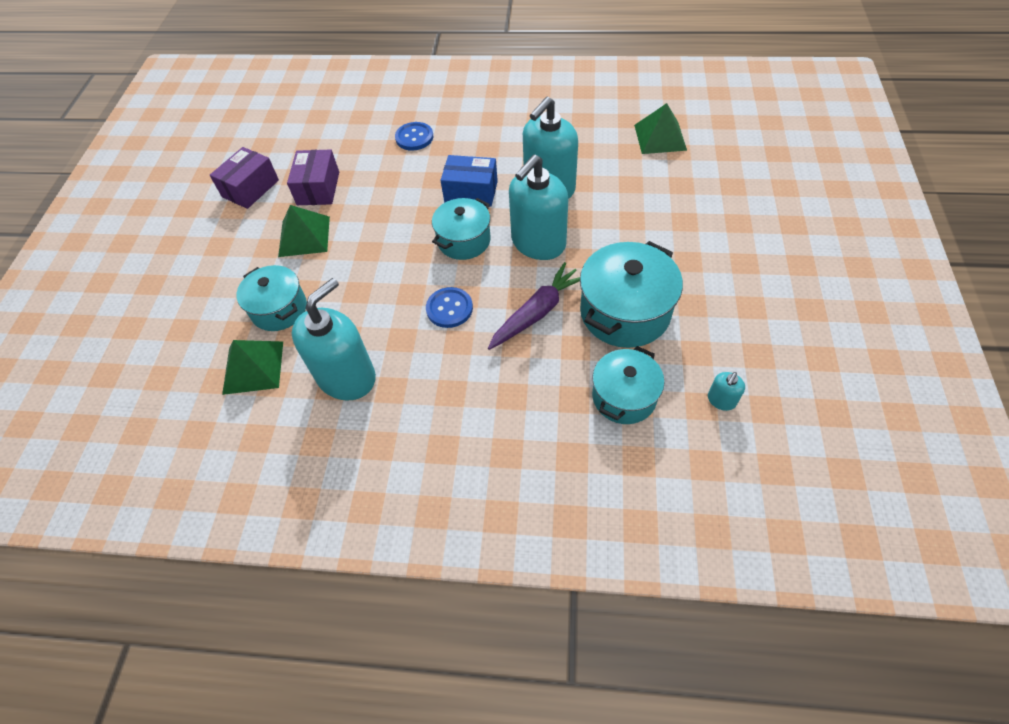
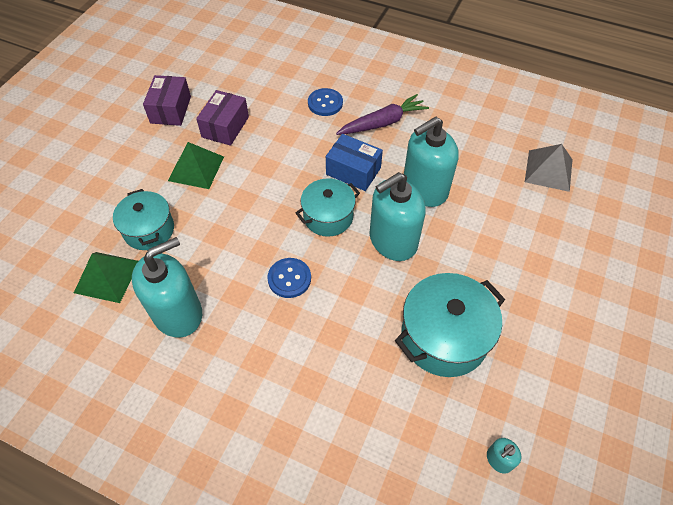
camera: 15 degrees right, 0 degrees up
(250, 188) = (171, 110): purple box -> purple box turned 45 degrees counterclockwise
(537, 312) = (364, 309): purple carrot -> purple carrot (383, 123)
(624, 397) = (409, 422): turquoise pot -> none
(660, 137) = (548, 170): green pyramid -> grey pyramid

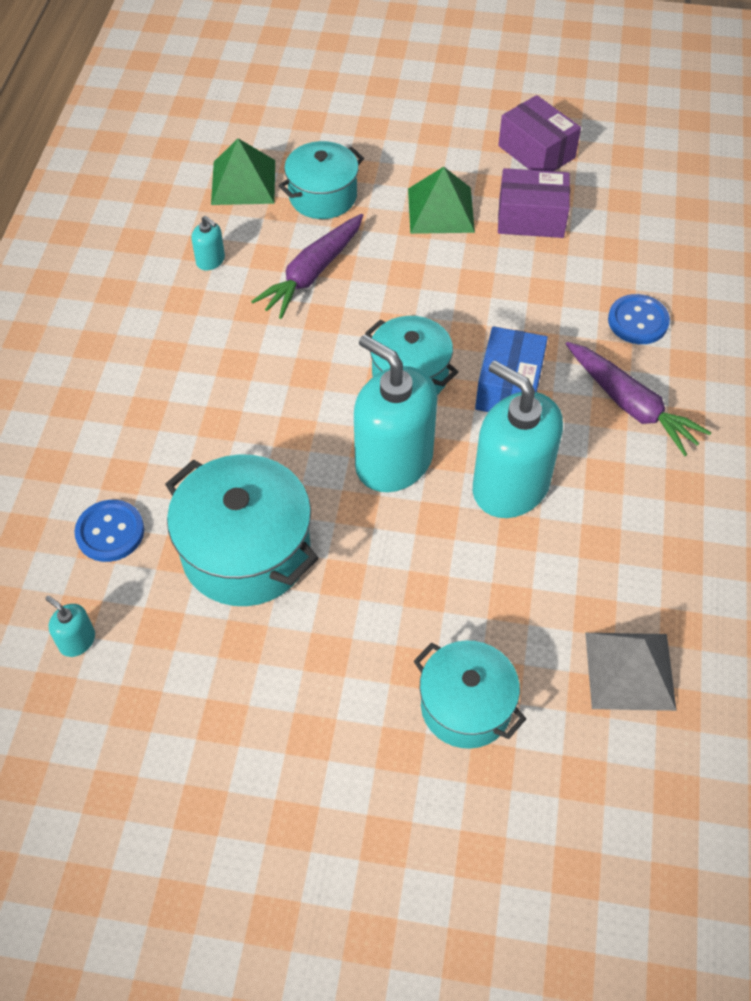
camera: 75 degrees right, 0 degrees up
(171, 110) = (536, 152): purple box -> purple box turned 60 degrees clockwise
(178, 313) = (210, 260): turquoise soap dispenser -> turquoise soap dispenser, size x0.42
(220, 251) = (312, 274): none -> purple carrot
(289, 278) = (291, 356): blue button -> blue button (110, 532)
(564, 245) = (466, 706): none -> turquoise pot

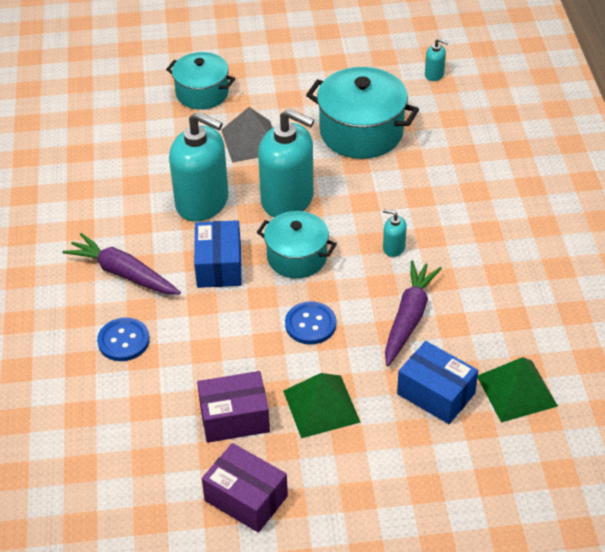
camera: 165 degrees right, 10 degrees down
(110, 532) = (451, 123): blue button -> blue button (310, 324)
(210, 260) = (499, 309): turquoise soap dispenser -> turquoise soap dispenser (393, 248)
(323, 196) = (436, 394): turquoise pot -> blue box
(629, 671) = (110, 126): grey pyramid -> grey pyramid (251, 141)

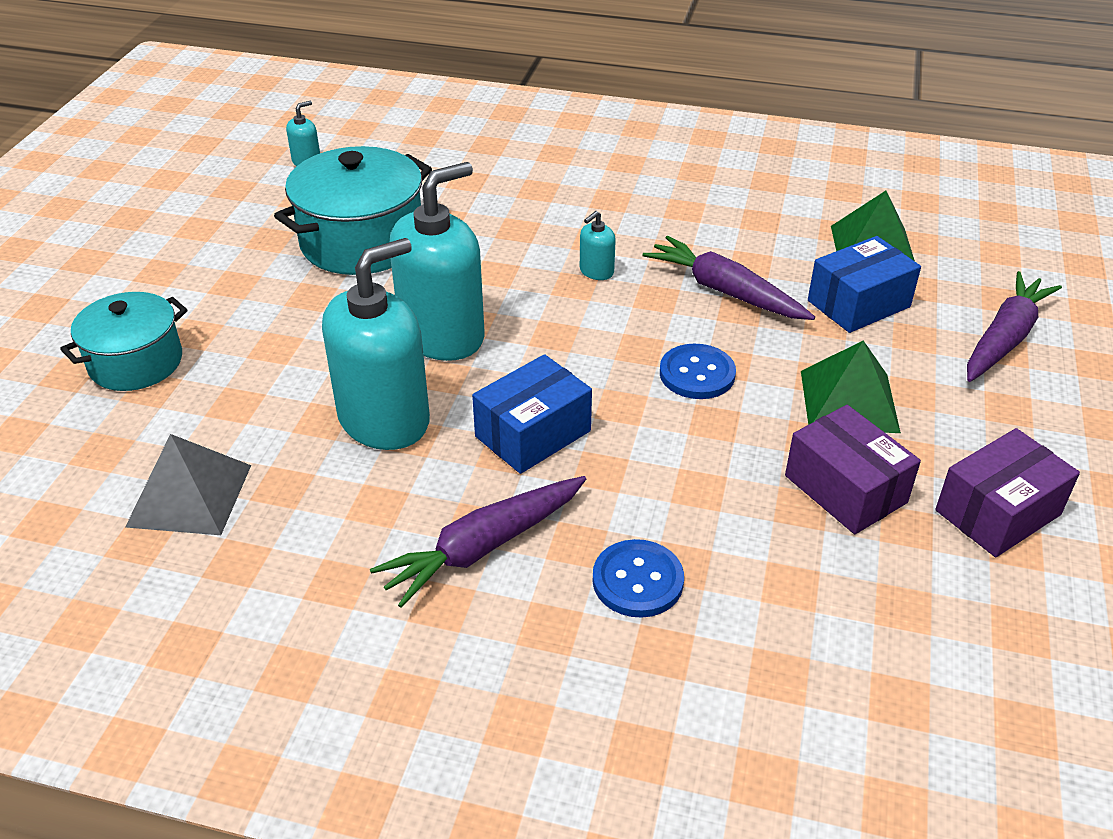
camera: 70 degrees left, 5 degrees down
(219, 265) = (533, 434): blue box -> blue box turned 60 degrees counterclockwise
(234, 418) = (845, 489): purple box -> purple box turned 45 degrees counterclockwise
(251, 141) = (291, 339): grey pyramid -> grey pyramid (189, 495)
(297, 257) = (563, 355): turquoise pot -> none
(440, 486) = (1004, 338): none -> purple carrot

